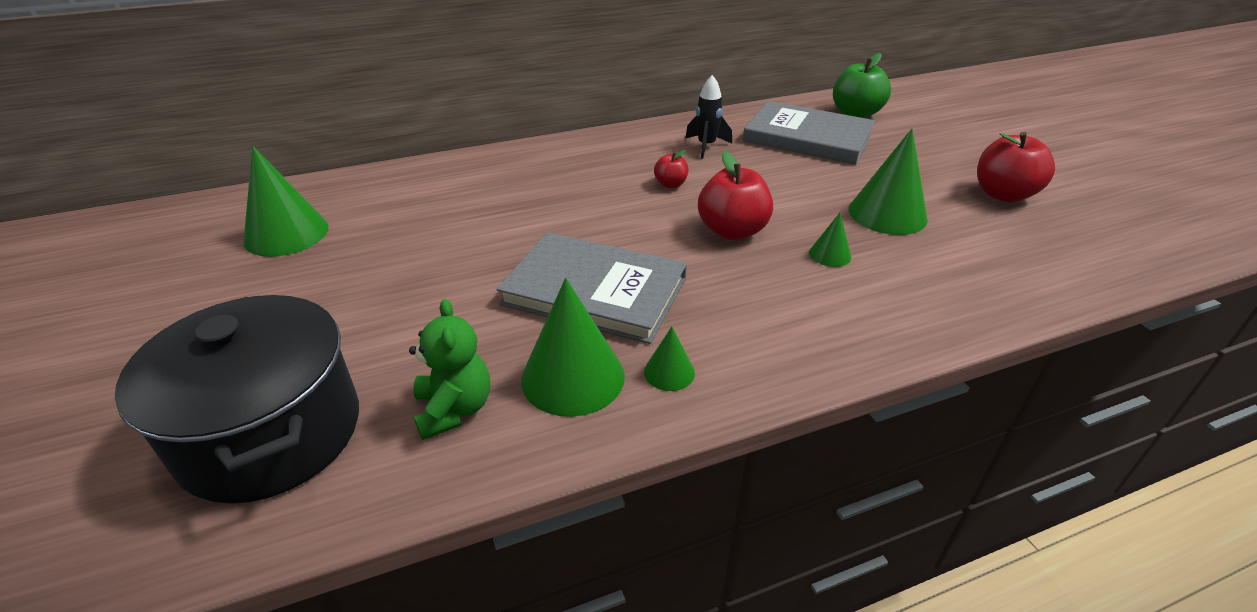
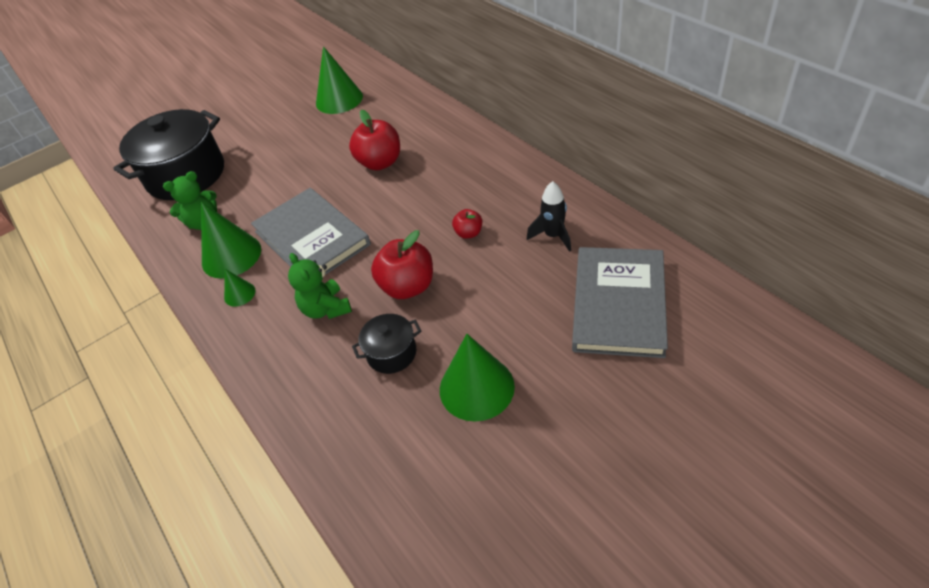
camera: 80 degrees right, 10 degrees up
(594, 291) = (311, 238): grey book -> grey book turned 45 degrees counterclockwise
(740, 293) = (326, 309): none -> green teddy bear
(830, 254) = (391, 353): green cone -> black pot
(855, 114) = (717, 337): green apple -> none
(1003, 195) = (565, 494): red apple -> red apple (380, 163)

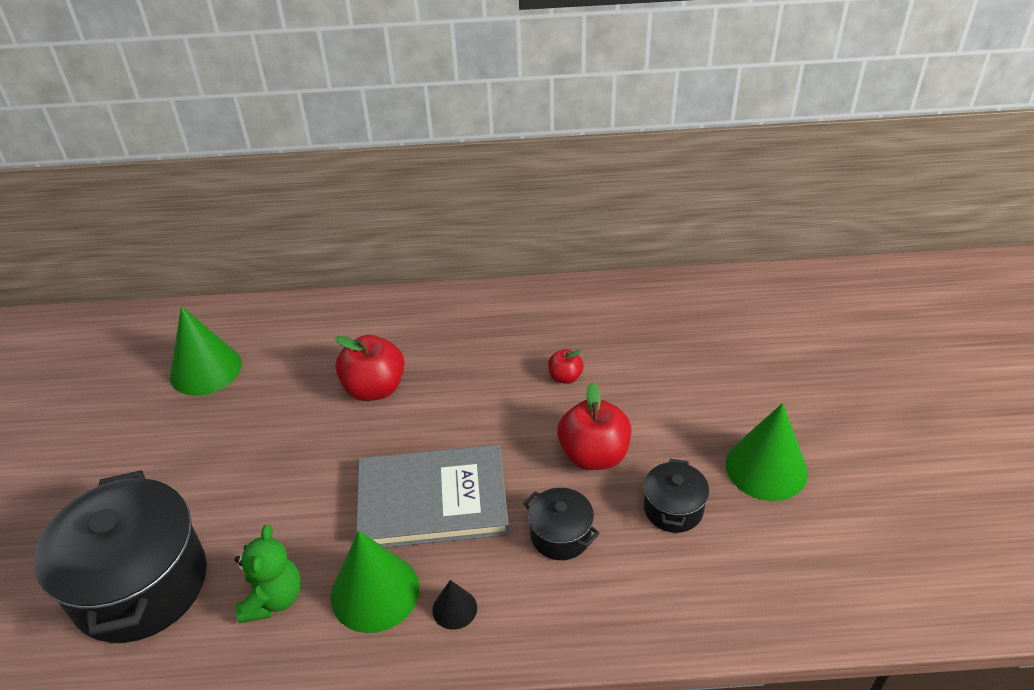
camera: 60 degrees left, 5 degrees down
(239, 294) = (454, 608): green cone -> black cone
(326, 309) = (560, 535): green teddy bear -> black pot
(553, 236) = (629, 328): black rocket -> none
(619, 304) = (746, 335): grey book -> none

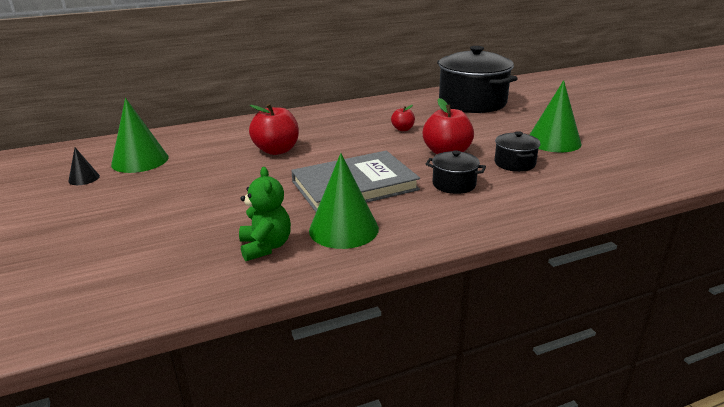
camera: 20 degrees left, 15 degrees down
(140, 584) = (144, 261): black pot -> black pot (472, 102)
(454, 608) = (408, 225): black cone -> black cone (84, 178)

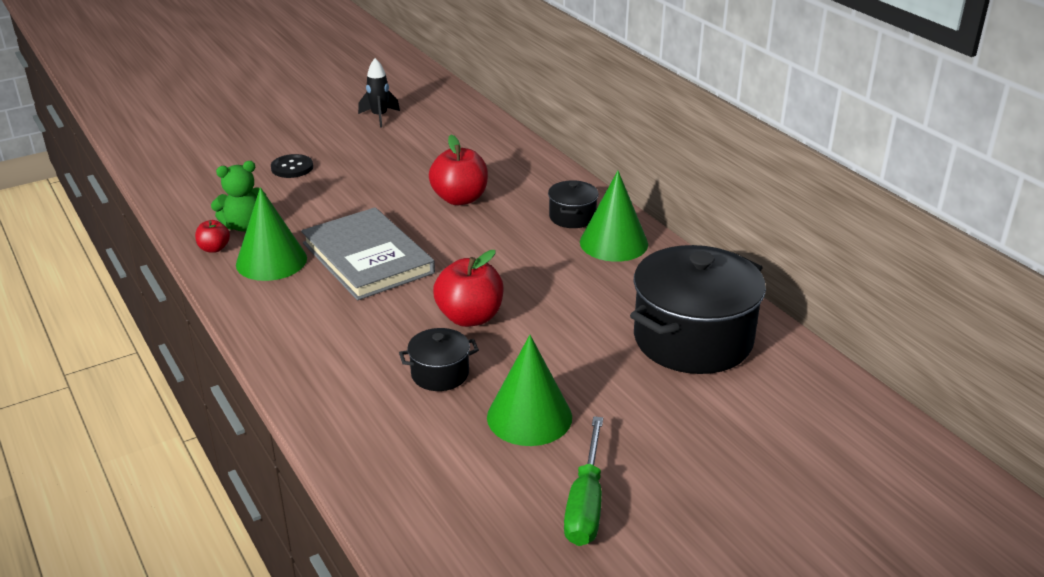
camera: 80 degrees right, 5 degrees up
(84, 178) = (379, 117): black cone -> black rocket
(140, 160) = (422, 132): green cone -> green cone (613, 243)
(153, 222) = (292, 168): none -> black button
(403, 129) = (549, 279): red apple -> red apple (214, 248)
(454, 184) = (372, 324): black pot -> black pot (572, 217)
(623, 133) = (586, 503): none -> green screwdriver

